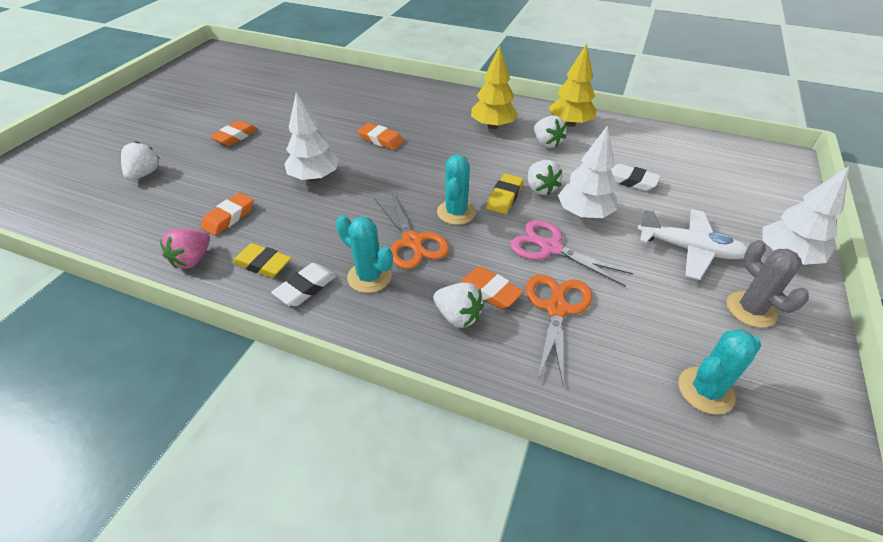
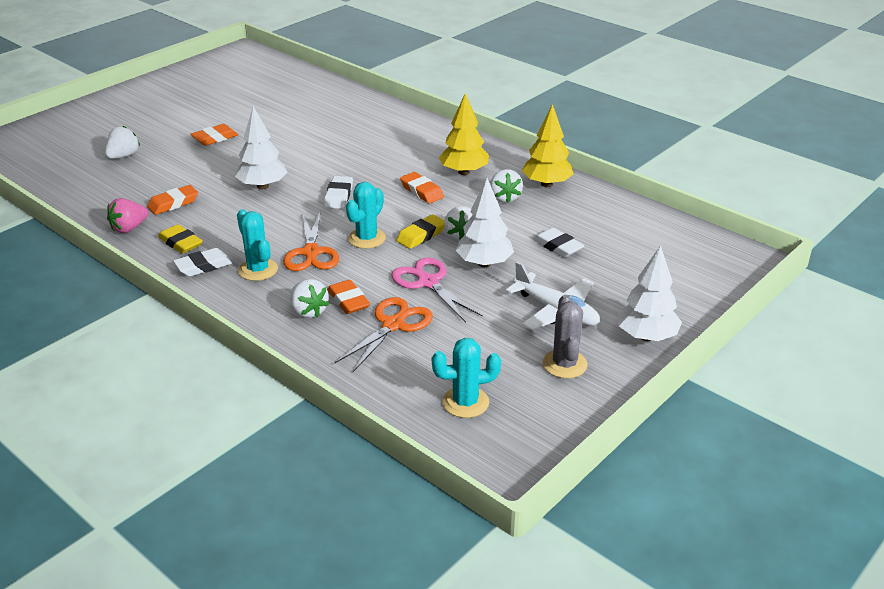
camera: 20 degrees right, 10 degrees down
(381, 140) = (344, 165): orange eraser -> orange eraser (421, 191)
(397, 172) = (338, 196): none -> white eraser

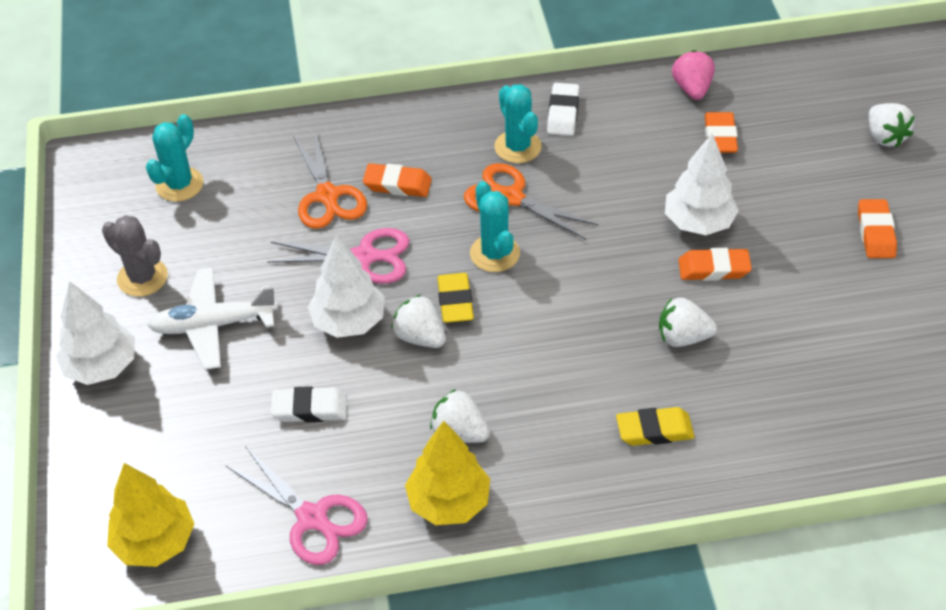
camera: 130 degrees right, 15 degrees up
(181, 243) = (625, 114): yellow eraser -> yellow eraser (654, 430)
(258, 270) = (517, 147): turquoise cactus -> turquoise cactus turned 60 degrees clockwise
(308, 311) = (410, 151): white strawberry -> white strawberry (682, 337)
(338, 196) = (612, 277): white eraser -> none
(421, 191) = (552, 359): orange eraser -> orange eraser (713, 268)
(464, 172) = (562, 432): yellow tree -> yellow tree (155, 542)
(613, 214) = (312, 518): none -> pink scissors

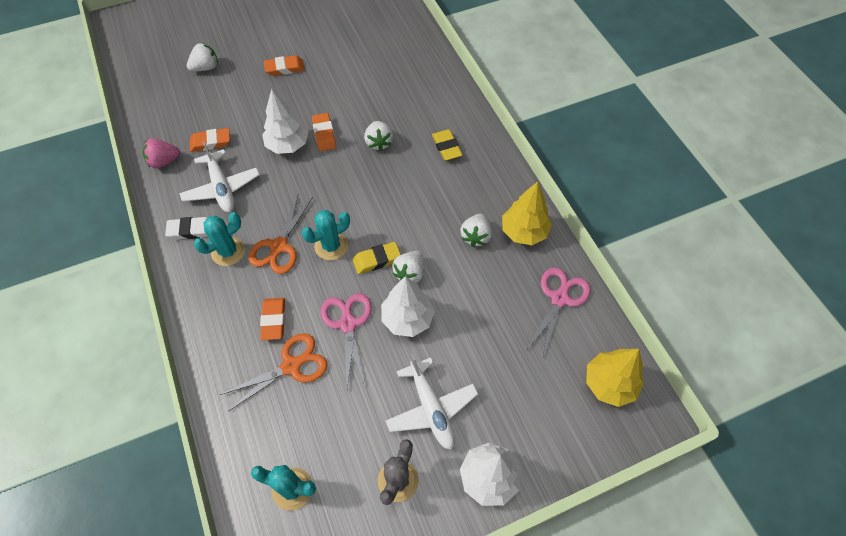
camera: 105 degrees left, 10 degrees up
(310, 409) = (483, 322): white eraser -> none
(630, 145) = (222, 188): none -> white plane

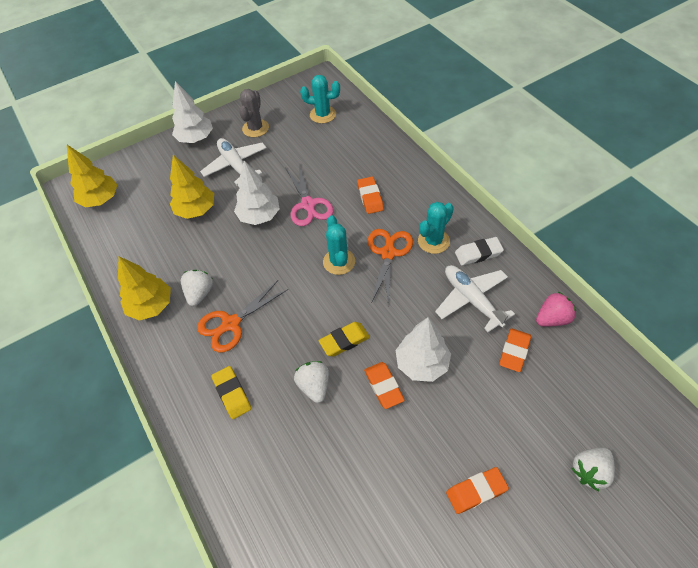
camera: 175 degrees right, 5 degrees down
(210, 142) = (514, 352): orange eraser -> orange eraser turned 45 degrees counterclockwise
(291, 366) = (345, 172): orange scissors -> orange scissors (231, 324)
(331, 246) = (339, 262): turquoise cactus -> turquoise cactus turned 60 degrees counterclockwise
(377, 260) = (293, 257): yellow eraser -> yellow eraser (344, 341)
(410, 273) = (261, 250): white strawberry -> none
(483, 342) = (196, 210): none -> yellow tree
(559, 298) = (127, 252): pink scissors -> none

